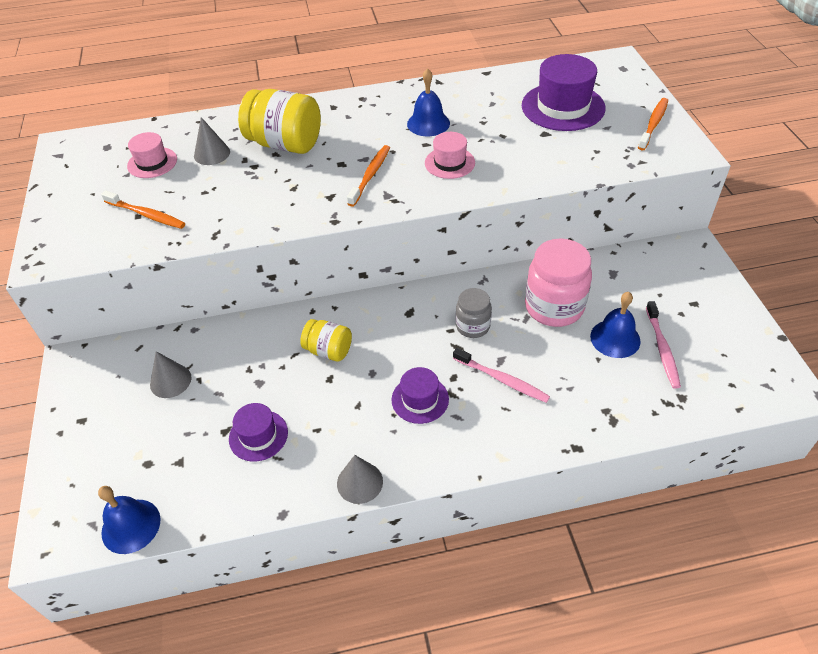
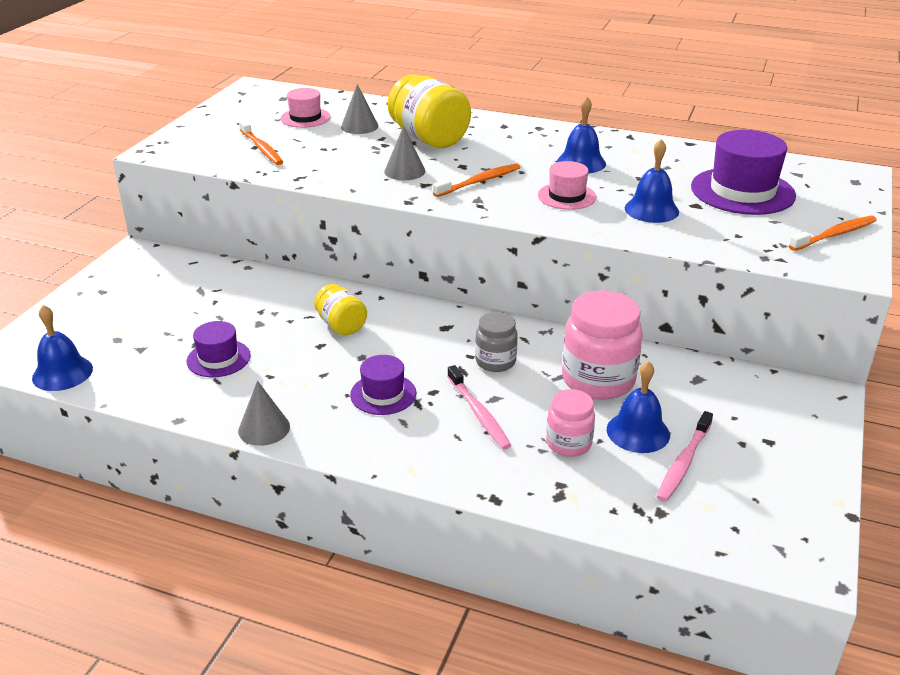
camera: 30 degrees right, 15 degrees down
(170, 381) = (192, 293): grey cone -> grey cone (404, 171)
(520, 151) = (651, 210): none -> blue bell
(582, 373) = (568, 443): none -> pink jar

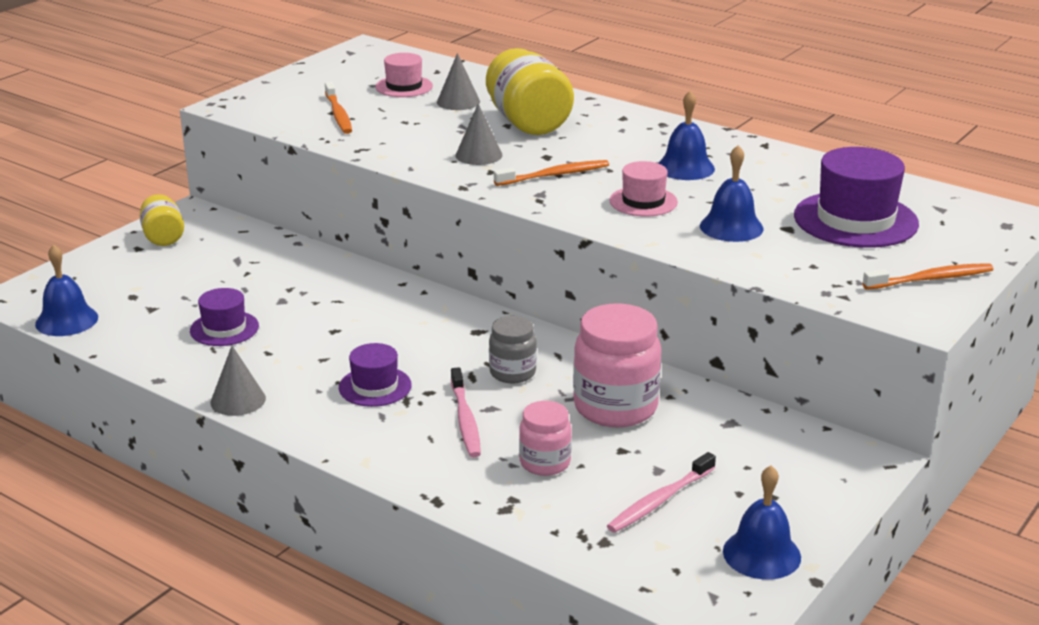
camera: 15 degrees right, 5 degrees down
(341, 325) = (366, 314): yellow jar -> yellow jar (163, 237)
(638, 432) = (628, 464): blue bell -> blue bell (761, 554)

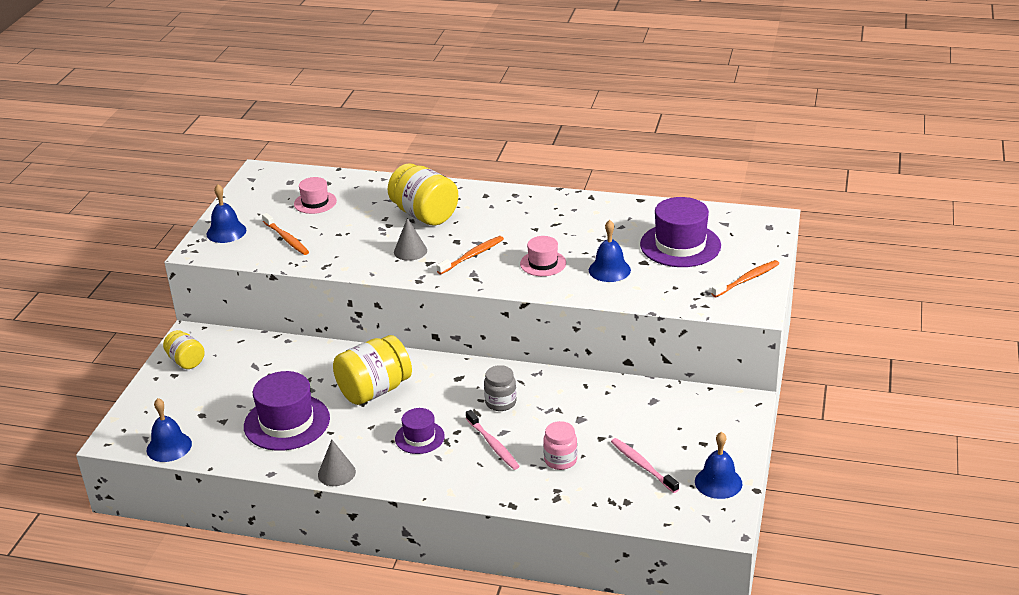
camera: 20 degrees left, 5 degrees up
(224, 328) = (287, 422): purple hat -> purple hat, size x1.76
(359, 320) = (374, 390): none -> yellow jar
(458, 102) = (363, 207): grey cone -> none
(615, 407) = (579, 409): pink jar -> none
(659, 501) = (642, 465): pink toothbrush -> pink toothbrush turned 120 degrees clockwise
(685, 167) = (552, 228): blue bell -> blue bell (226, 232)

